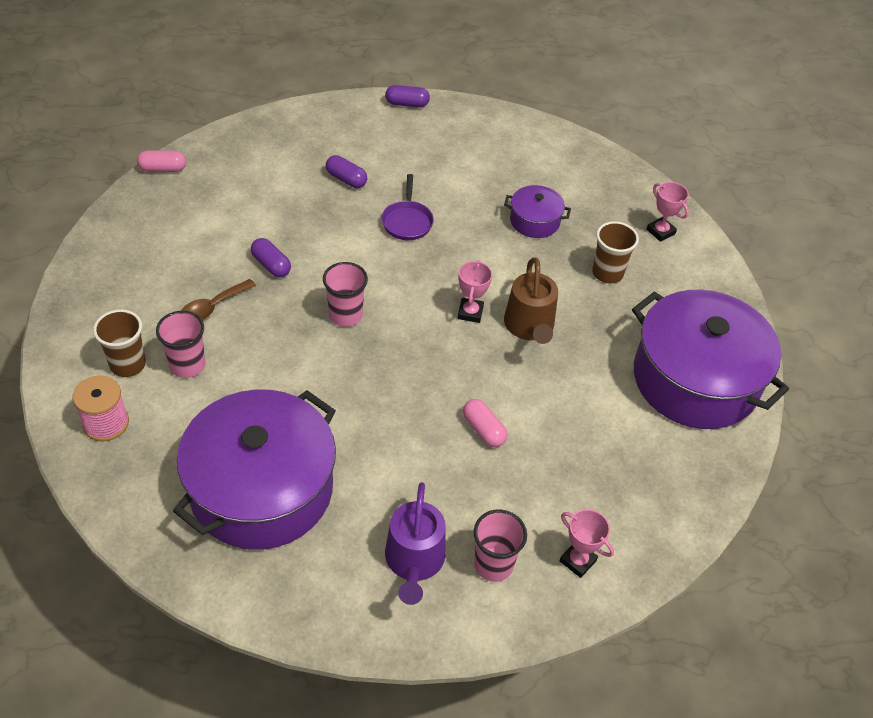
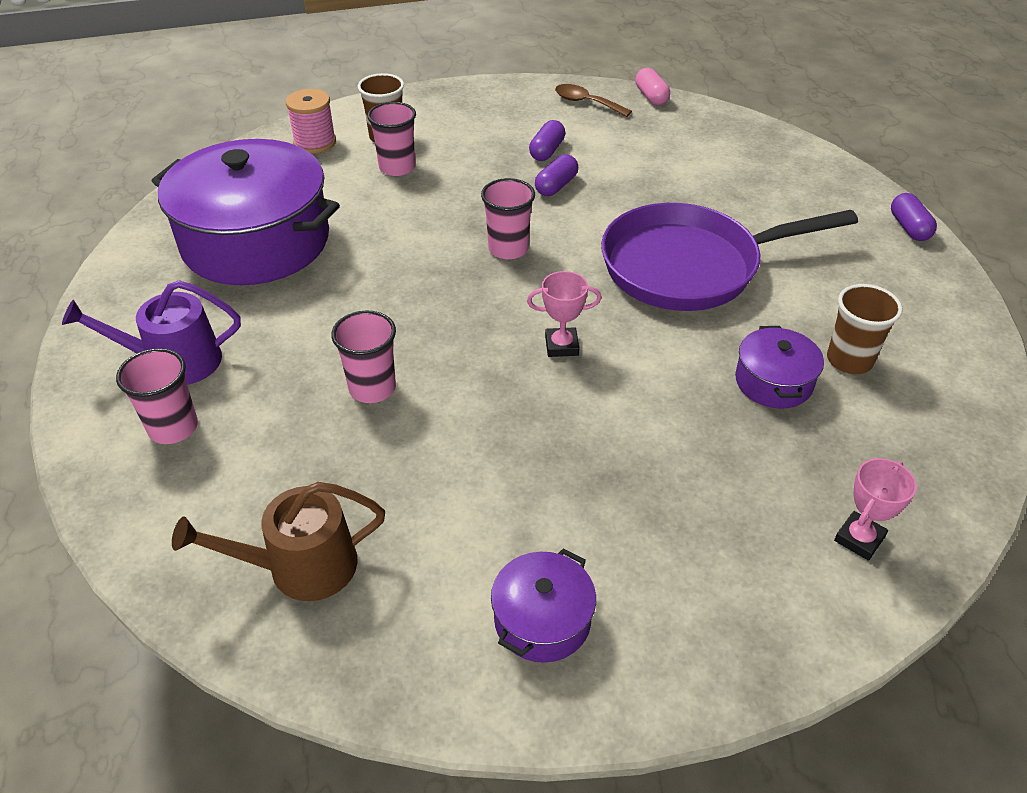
camera: 80 degrees right, 5 degrees down
(212, 307) = (478, 164): brown spoon -> brown spoon (586, 103)
(346, 179) = (727, 208): purple capsule -> purple capsule (547, 151)
(407, 221) = (689, 266): purple pan -> purple pan, size x2.25
(483, 430) = (372, 388): pink capsule -> pink cup
(529, 326) = (564, 406): brown watering can -> brown watering can (301, 567)
(577, 561) = (182, 508): pink trophy -> none
(607, 273) = (717, 478): brown cup -> brown cup (849, 360)
(695, 379) = (542, 620): purple pot -> purple pot, size x0.45

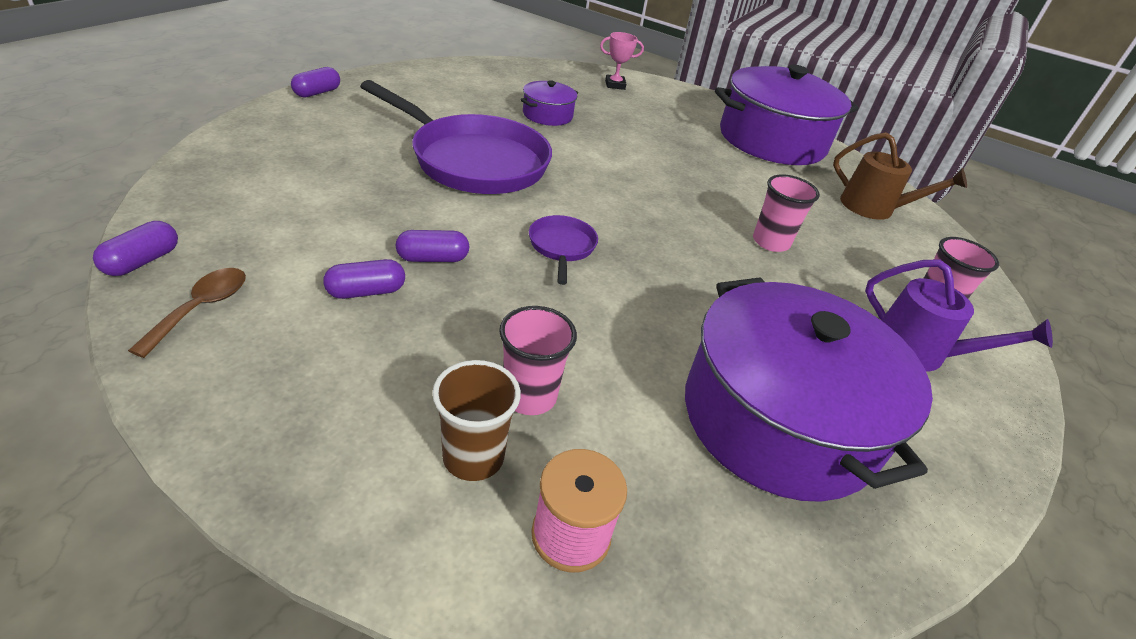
camera: 140 degrees left, 5 degrees down
(508, 249) = (562, 247): pink cup -> purple pan
(542, 620) = (772, 140): purple pot -> purple pot, size x2.23
(561, 346) = (624, 186): pink trophy -> none
(586, 103) = (201, 308): brown spoon -> brown spoon turned 150 degrees counterclockwise
(651, 96) = (142, 261): pink capsule -> purple capsule
(849, 360) = (497, 98): brown cup -> none

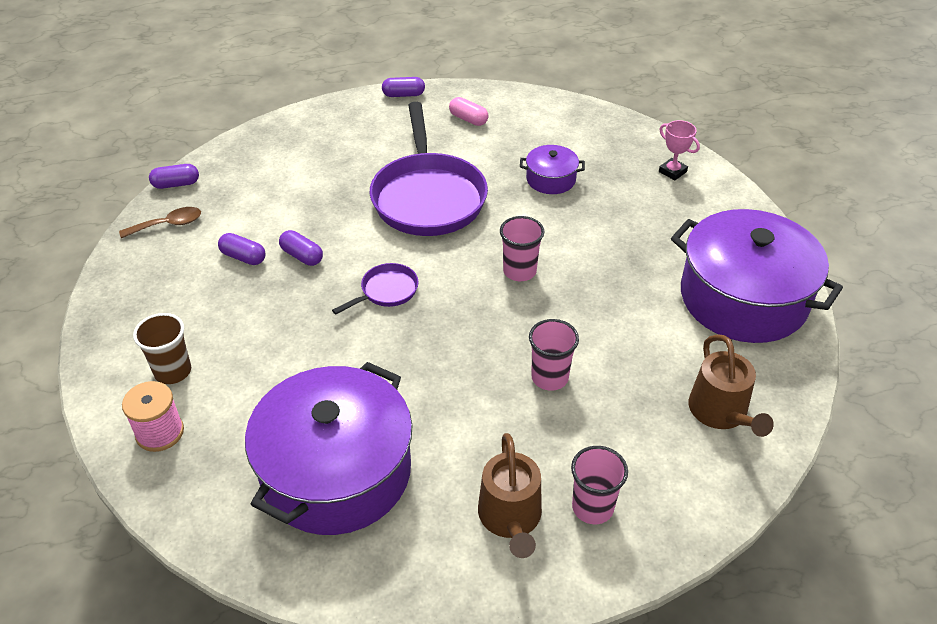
camera: 55 degrees right, 5 degrees up
(412, 95) = (468, 119): none -> pink capsule
(529, 396) = (235, 363): pink cup -> pink cup (519, 271)
(918, 351) = (510, 518): purple watering can -> brown watering can

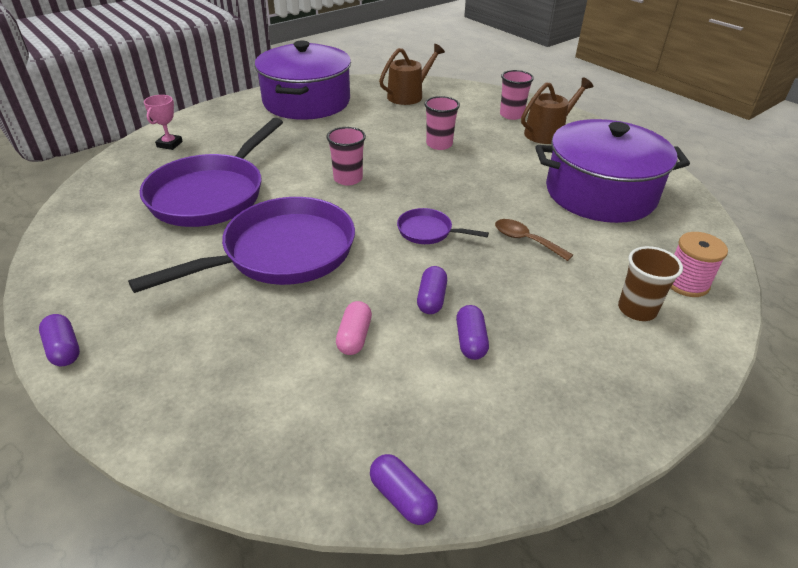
camera: 120 degrees left, 5 degrees down
(168, 225) = (482, 446): brown spoon -> brown spoon (525, 240)
(468, 119) = (115, 273): pink capsule -> pink capsule (354, 337)
(551, 179) = (211, 194): purple pot -> purple pan

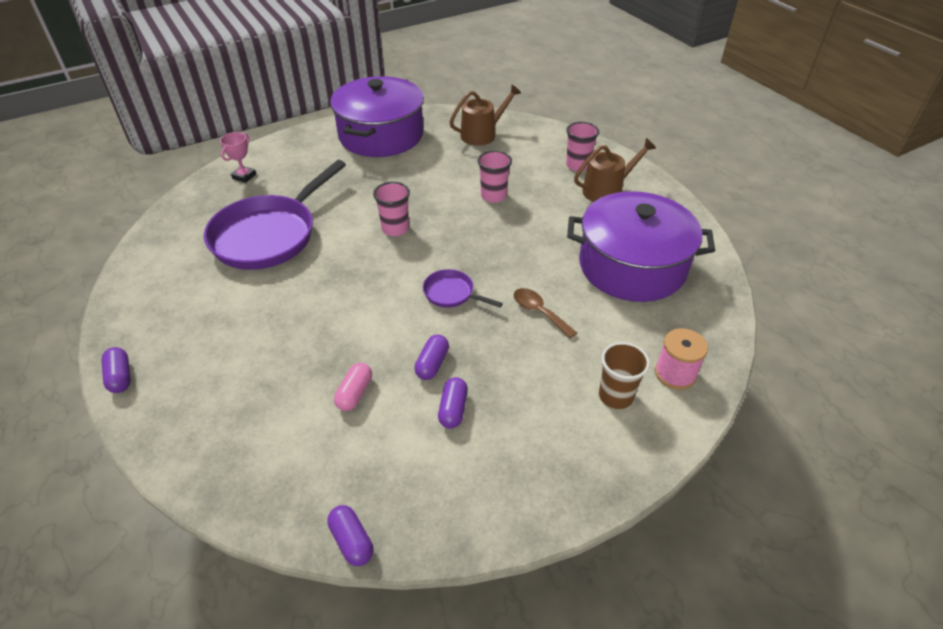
camera: 10 degrees right, 5 degrees up
(282, 253) = (315, 303): purple pan -> none

